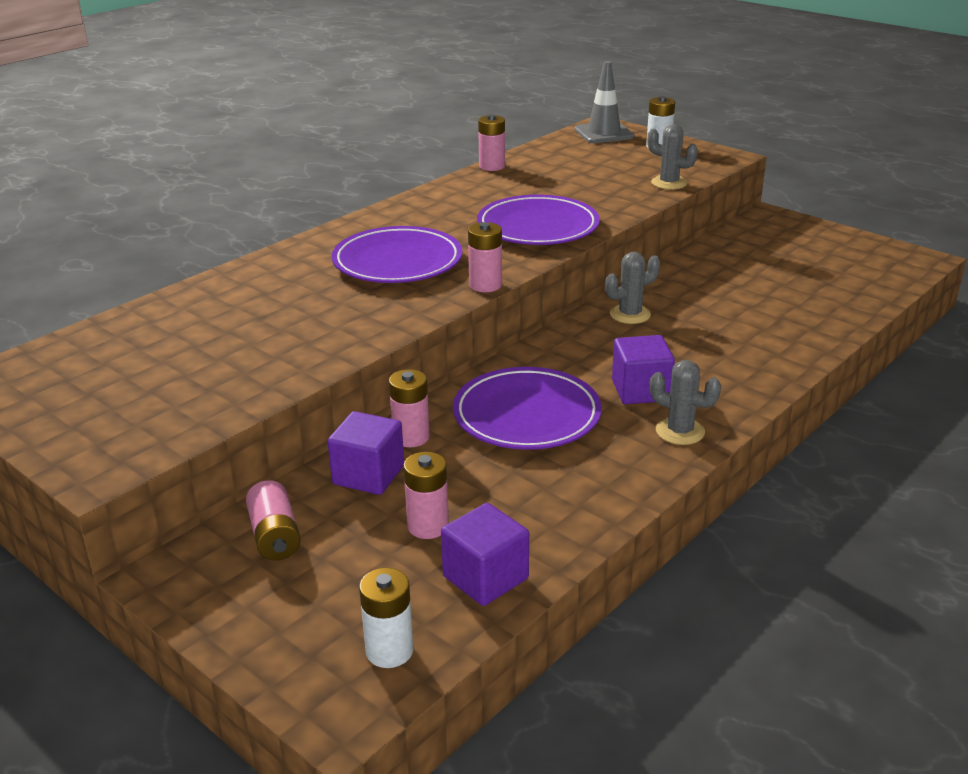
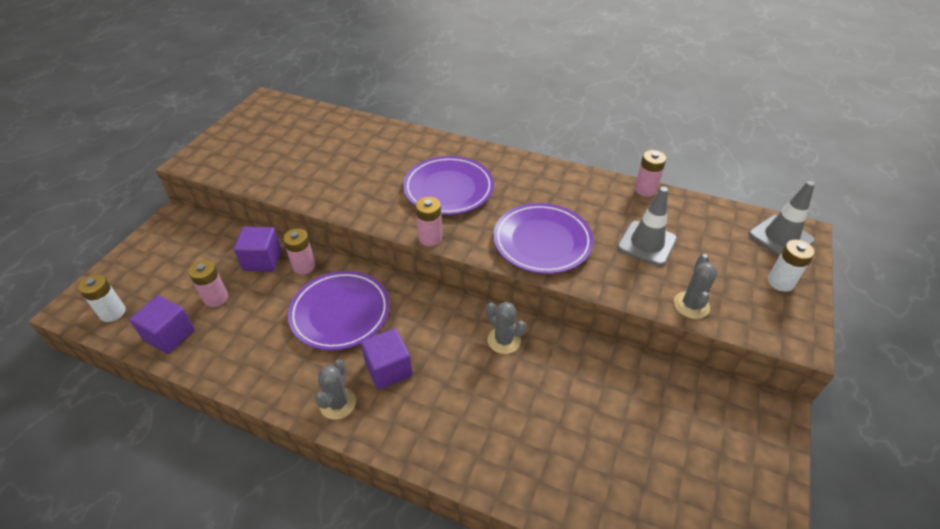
camera: 70 degrees right, 15 degrees up
(275, 536) = (205, 243): pink battery -> none
(575, 182) = (647, 243): none -> grey traffic cone

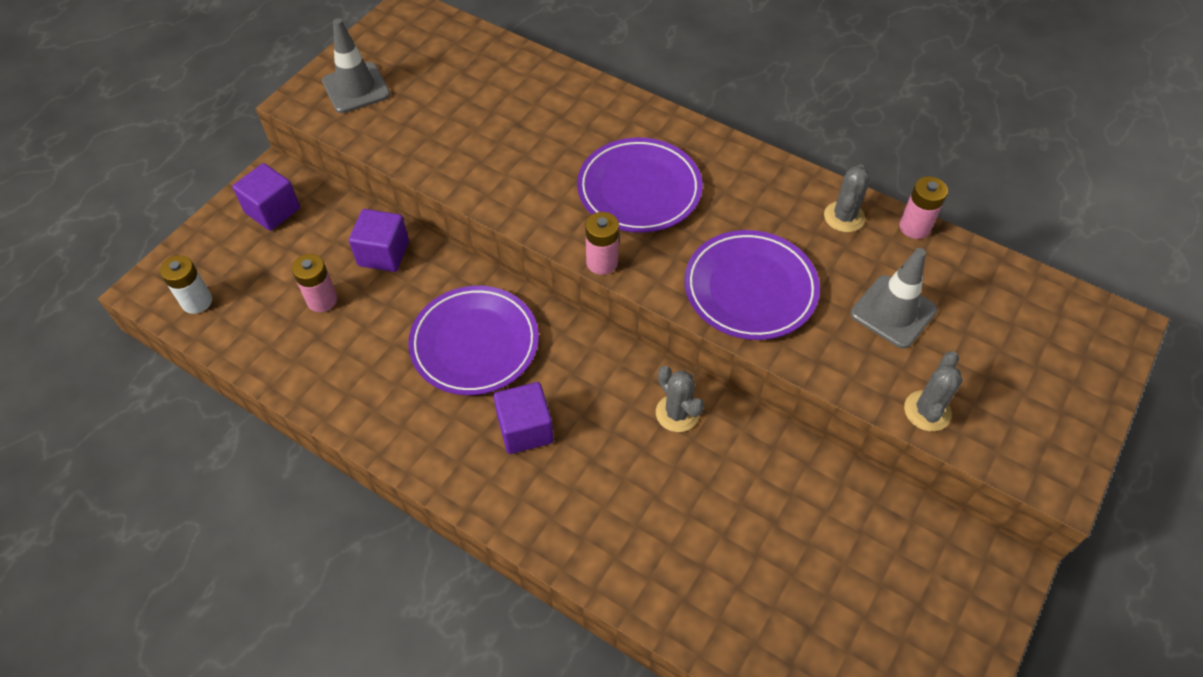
camera: 10 degrees right, 10 degrees up
(169, 335) = (264, 342): purple cube -> purple cube (272, 210)
(304, 266) = (435, 270): pink battery -> none
(337, 403) = (458, 463): grey cactus -> grey cactus (844, 217)
(780, 238) = (1086, 330): grey traffic cone -> grey traffic cone (356, 88)
(780, 282) = (1062, 396): white battery -> none

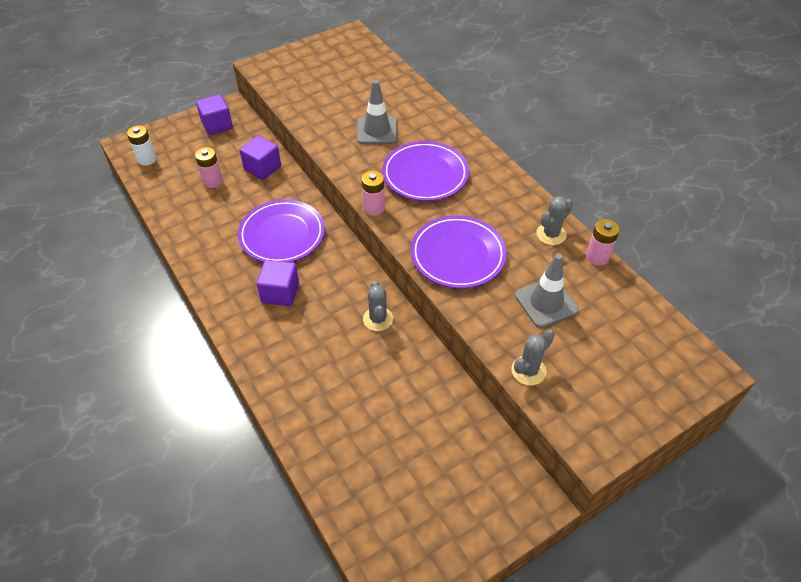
camera: 25 degrees right, 5 degrees down
(356, 88) = (294, 68): grey traffic cone -> grey traffic cone (377, 130)

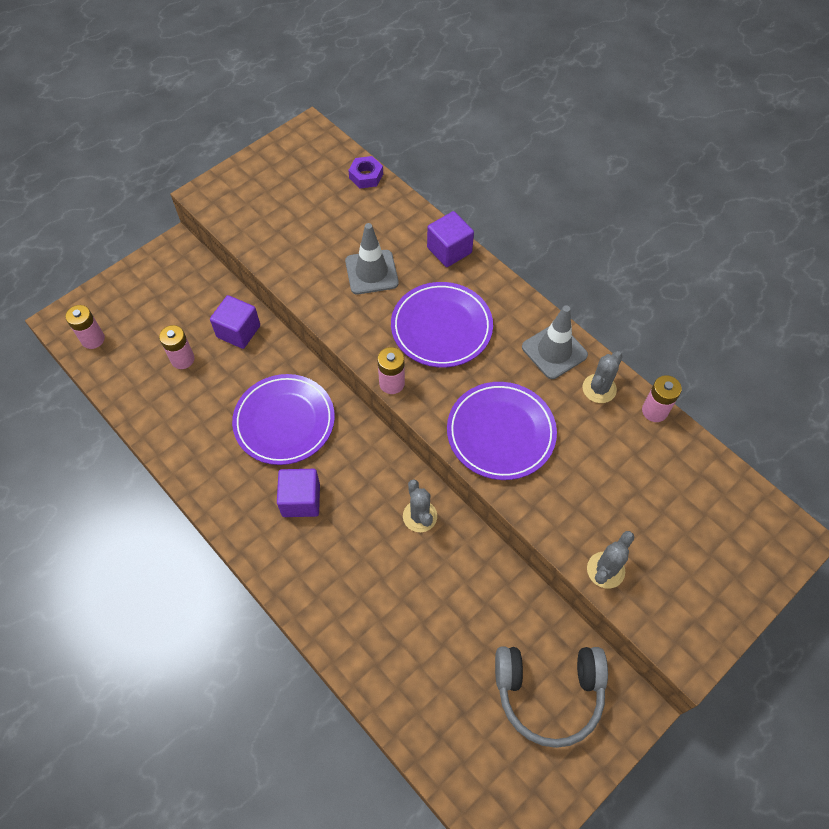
camera: 10 degrees left, 10 degrees up
(147, 159) = (93, 339): white battery -> pink battery
(217, 125) = (167, 277): purple cube -> purple cube (449, 250)
(389, 67) = (366, 176): none -> purple nut
(461, 475) = (548, 693): none -> grey headphones
(546, 302) = (609, 480): grey traffic cone -> grey traffic cone (554, 351)

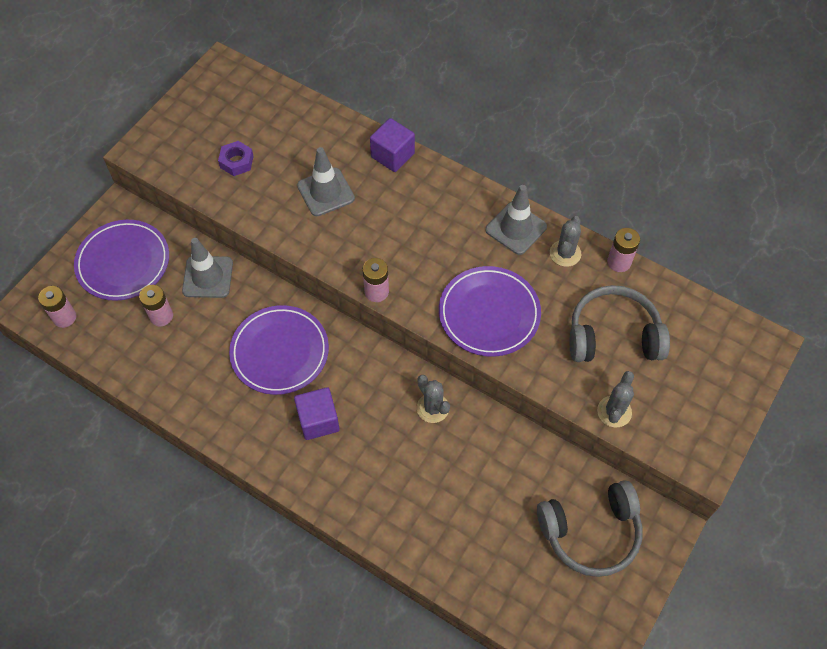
camera: 15 degrees left, 0 degrees up
(238, 331) = (208, 277): purple cube -> grey traffic cone
(366, 176) = (291, 100): purple nut -> purple nut (236, 162)
(441, 327) = (407, 230): purple plate -> purple plate (123, 263)
(627, 487) = (613, 335): none -> grey headphones

